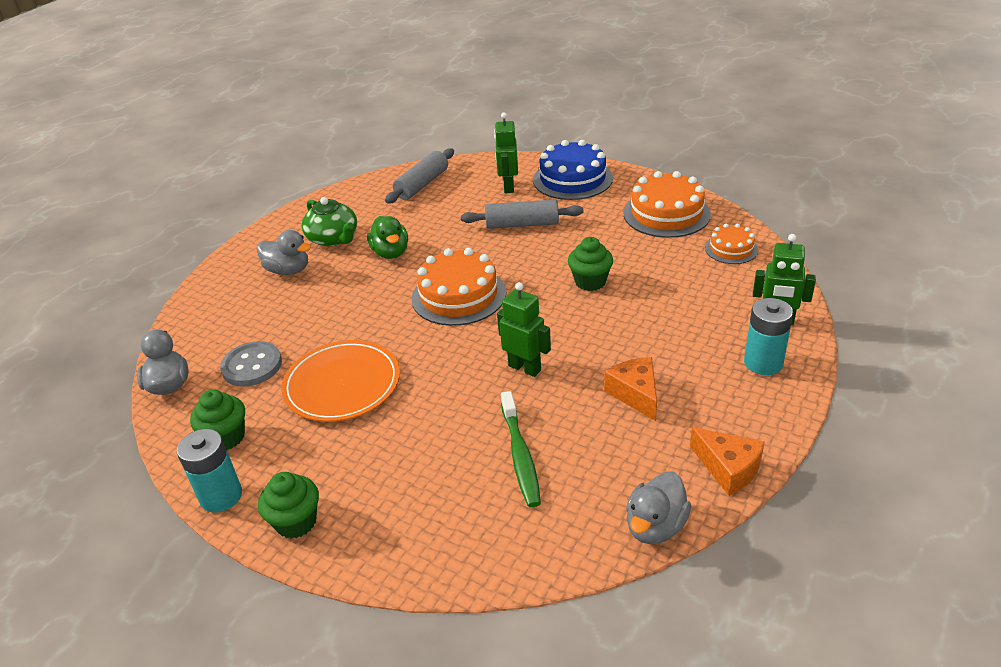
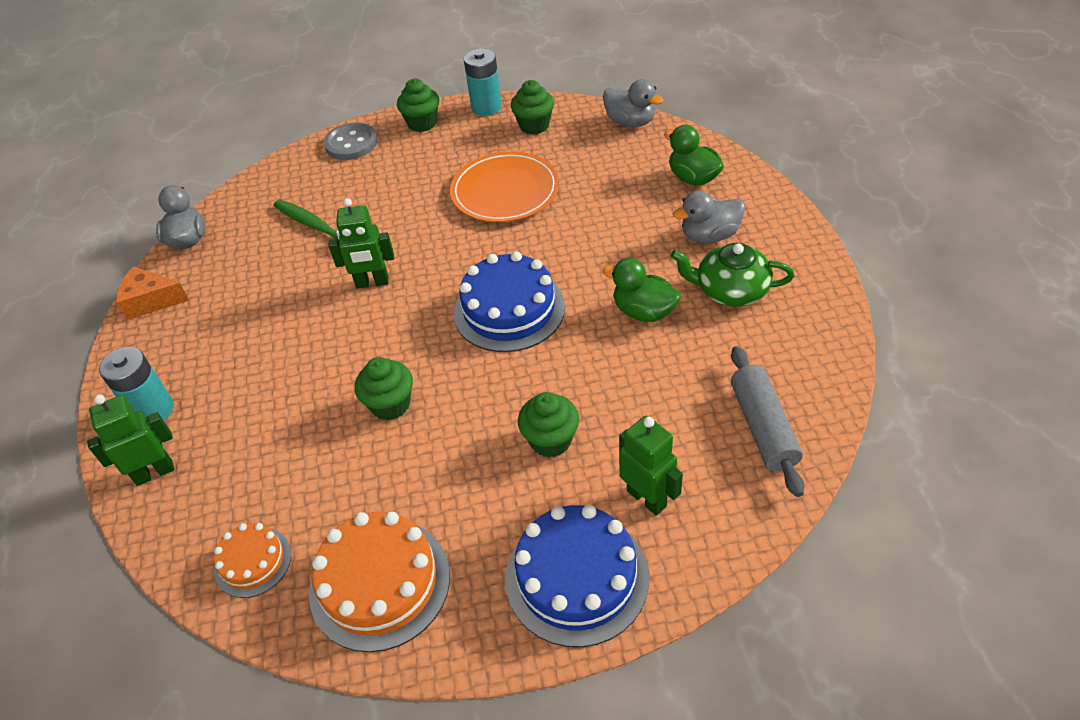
camera: 140 degrees right, 10 degrees up
(226, 310) = (693, 178): none -> green duck
(252, 366) = (594, 162): grey button -> grey button (351, 143)
(459, 295) = (509, 309): orange cake -> blue cake
(522, 224) = (550, 440): grey rolling pin -> green cupcake
(635, 394) = (258, 315): orange cheese -> none

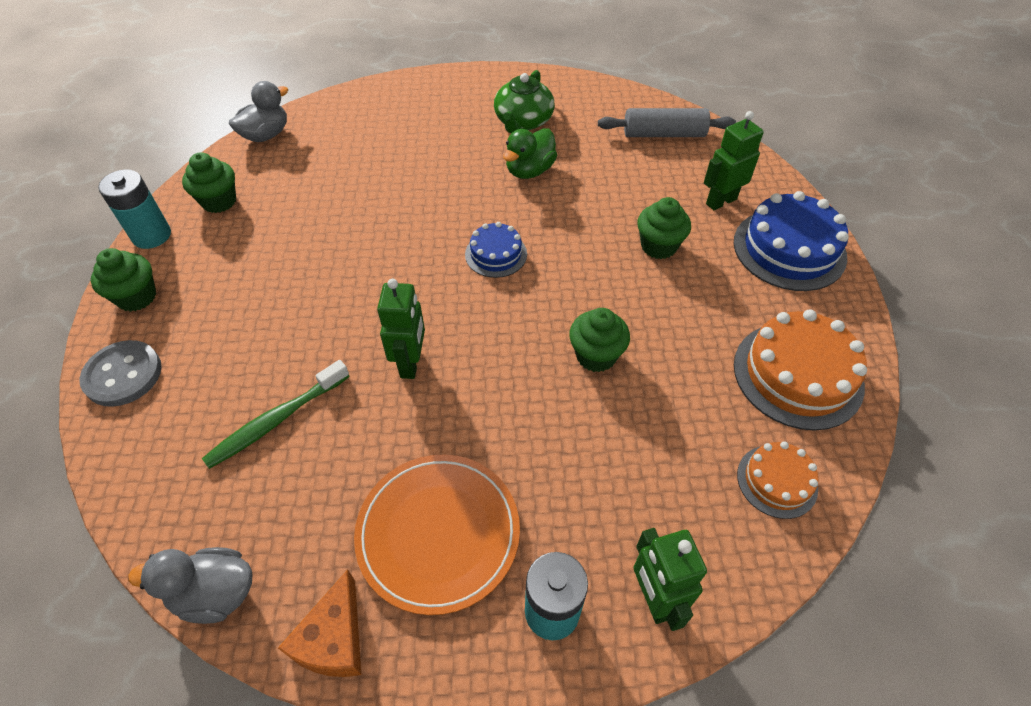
camera: 85 degrees left, 5 degrees up
(505, 191) = (317, 237): orange plate -> orange plate (438, 533)
(509, 309) = (496, 254): blue cake -> blue cake, size x0.56
(693, 178) = (375, 113): green duck -> none
(709, 235) = (454, 119): grey duck -> none

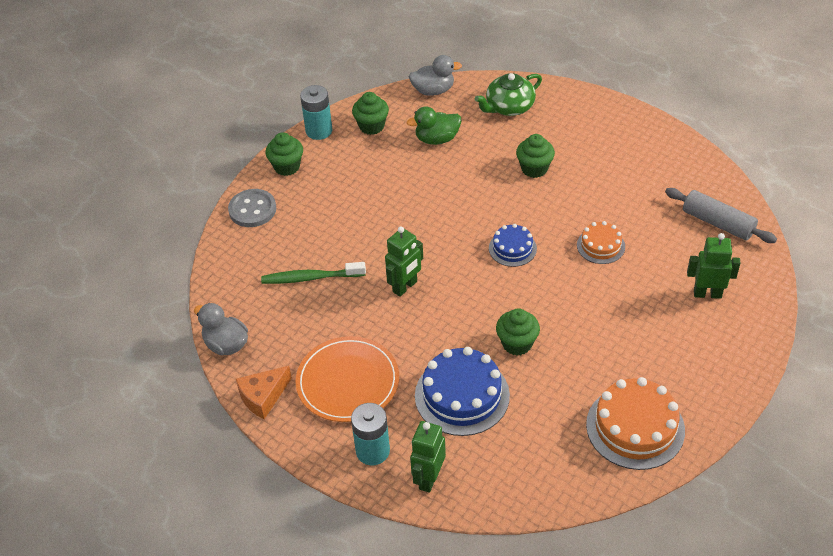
camera: 40 degrees right, 5 degrees down
(523, 121) = (618, 162): green teapot -> green teapot (509, 107)
(529, 170) = (588, 202): green duck -> green duck (437, 139)
(658, 246) = (627, 300): green cupcake -> green cupcake (534, 169)
(777, 481) = (556, 471): orange cake -> orange cake (600, 246)
(789, 249) = (721, 352): blue cake -> blue cake (462, 395)

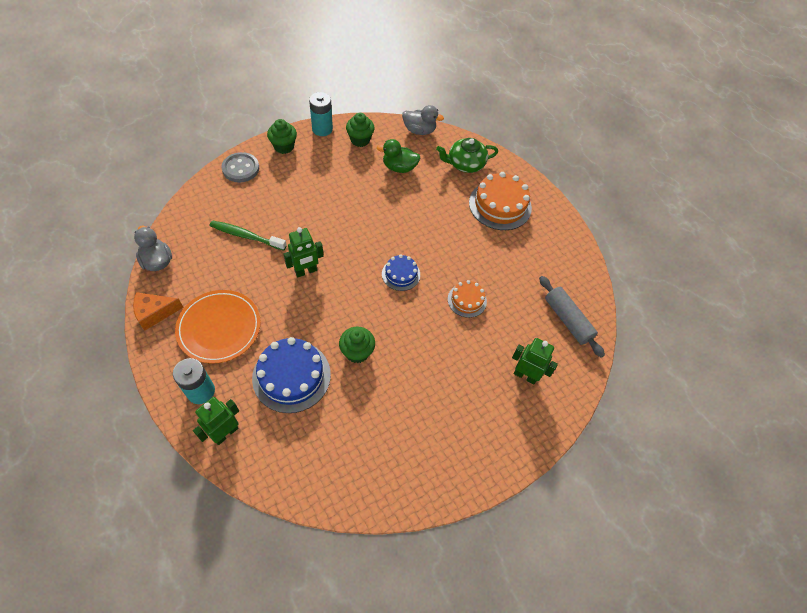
camera: 15 degrees right, 10 degrees up
(534, 169) = (454, 218): green cupcake -> none
(635, 427) = (403, 464): orange cake -> orange cake (500, 205)

